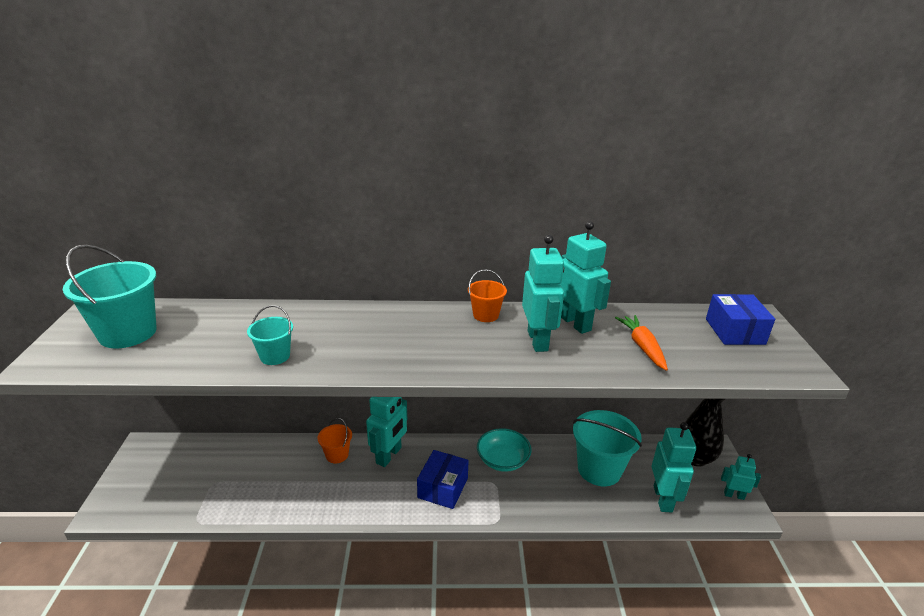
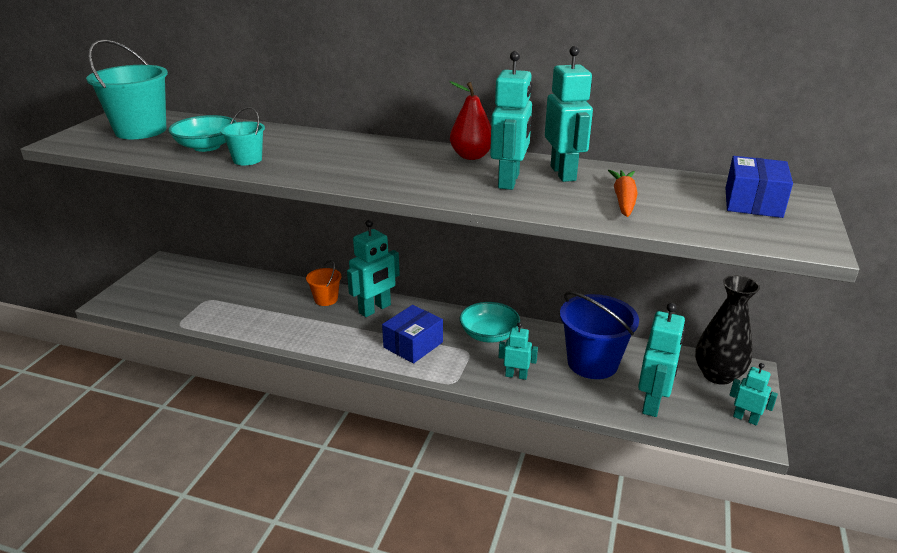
camera: 20 degrees right, 0 degrees up
(219, 344) = (207, 146): none -> turquoise bowl
(485, 315) = (471, 156): orange bucket -> red pear
(546, 499) = (516, 375): none -> turquoise robot
(599, 469) = (592, 363): turquoise bucket -> blue bucket

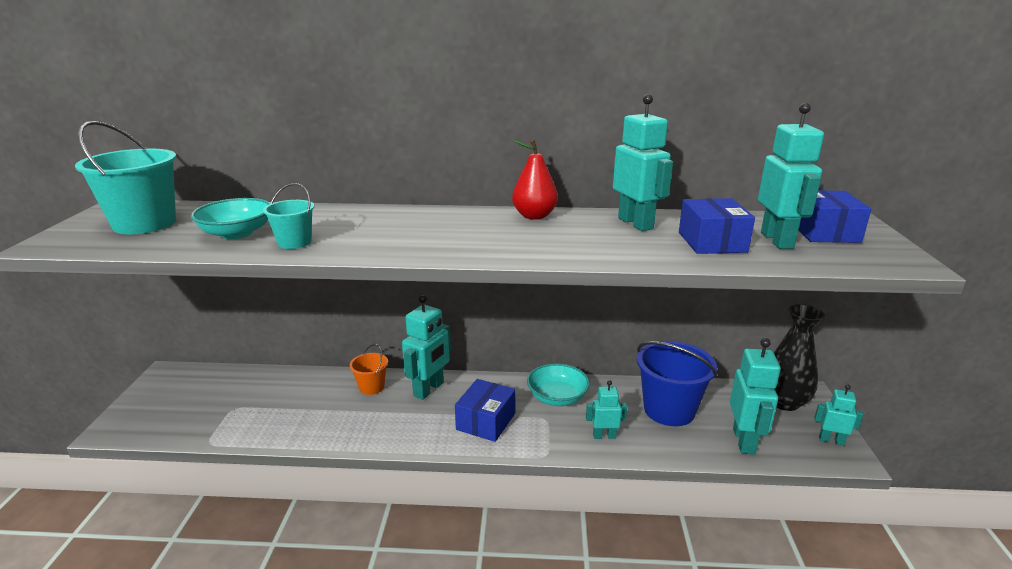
camera: 15 degrees left, 5 degrees down
(509, 181) = (590, 236): turquoise robot -> turquoise robot (777, 240)
(623, 200) = (712, 242): orange carrot -> blue box

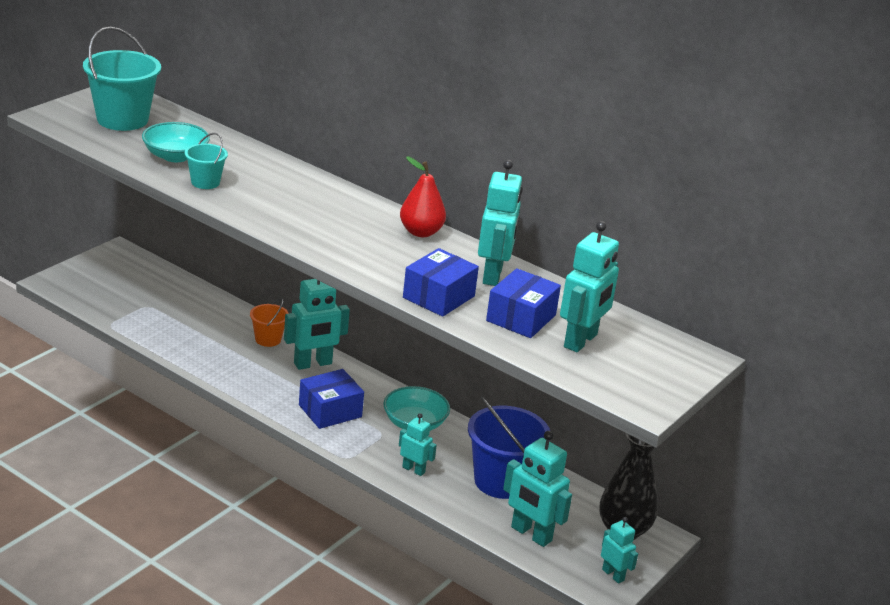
camera: 30 degrees right, 5 degrees up
(744, 441) = (531, 534): turquoise robot -> turquoise robot turned 90 degrees clockwise
(824, 232) = (642, 353): blue box -> blue box (438, 297)

